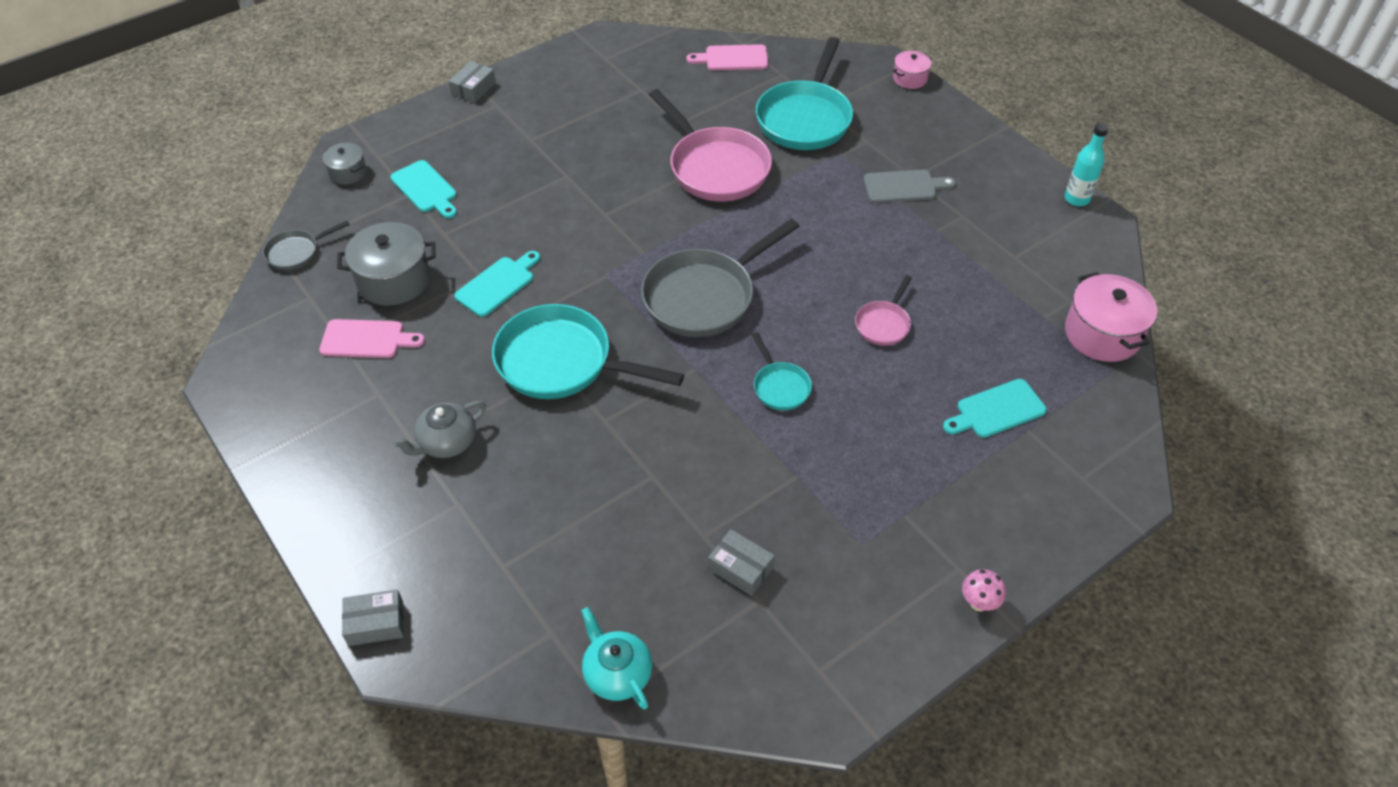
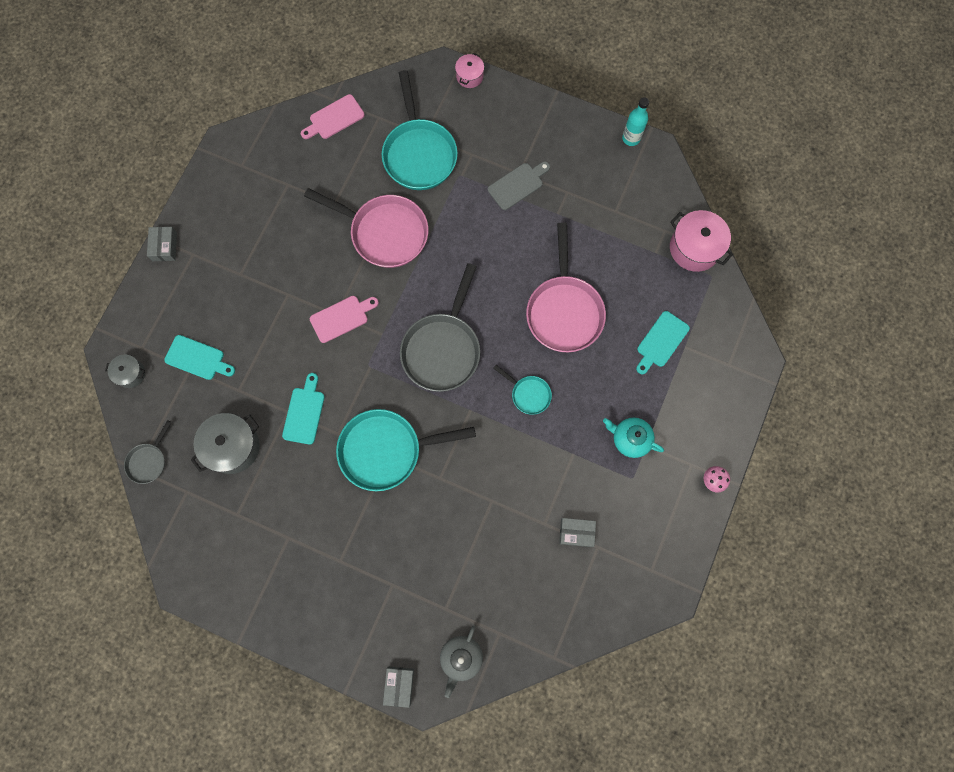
camera: 30 degrees left, 25 degrees up
(367, 339) = (250, 503): pink cutting board -> pink cutting board (342, 318)
(376, 623) = (399, 685): grey box -> grey box turned 45 degrees counterclockwise
(446, 442) = (355, 548): grey teapot -> grey teapot (461, 658)
(617, 673) = (549, 635): turquoise teapot -> turquoise teapot (630, 439)
(883, 324) = (564, 311): pink pan -> pink pan, size x2.04

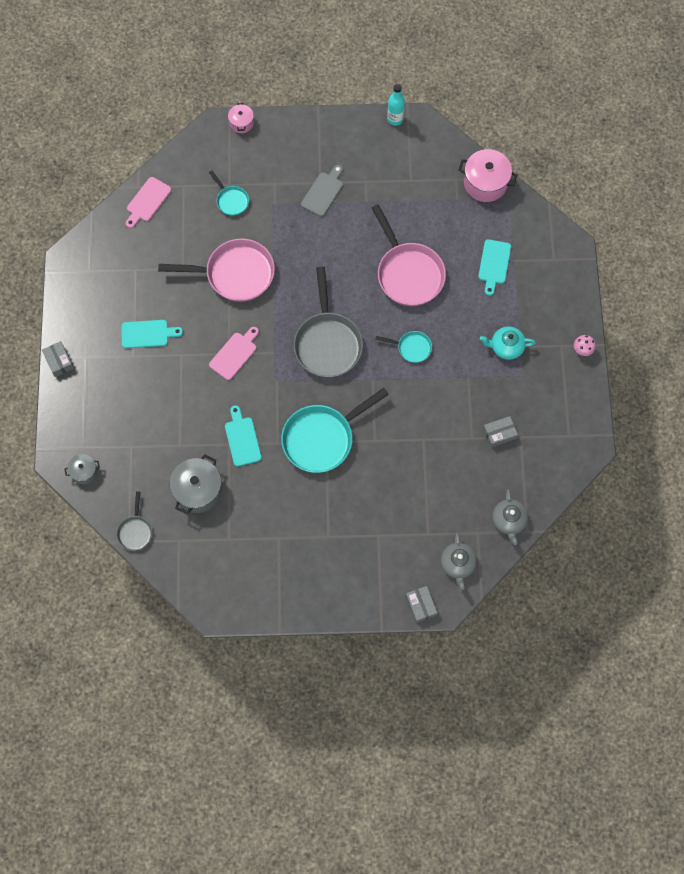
camera: 25 degrees left, 5 degrees down
(197, 358) = (133, 436): turquoise cutting board -> turquoise cutting board (147, 334)
(419, 153) = (231, 200): turquoise pan -> turquoise pan, size x0.49
(539, 635) = (508, 520): none -> grey teapot

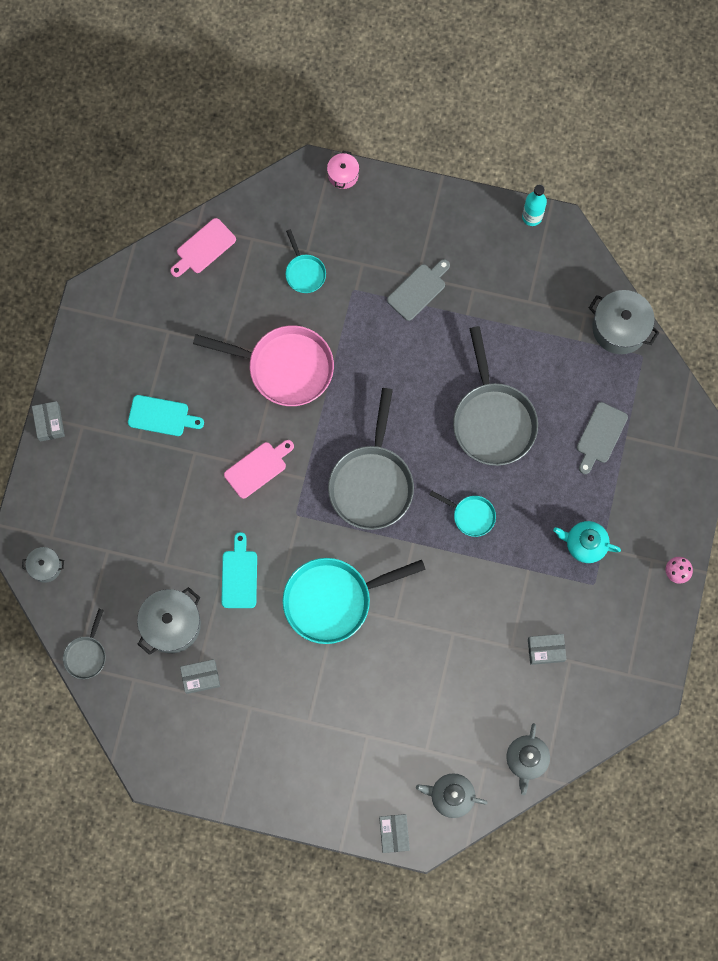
camera: 15 degrees right, 5 degrees up
(232, 525) = (200, 677): none -> grey box
(408, 273) = (492, 420): pink pan -> grey pan
(457, 564) = (451, 796): grey teapot -> grey teapot turned 90 degrees clockwise
(485, 183) = (619, 328): pink pot -> grey pot
(494, 264) = (600, 435): turquoise cutting board -> grey cutting board

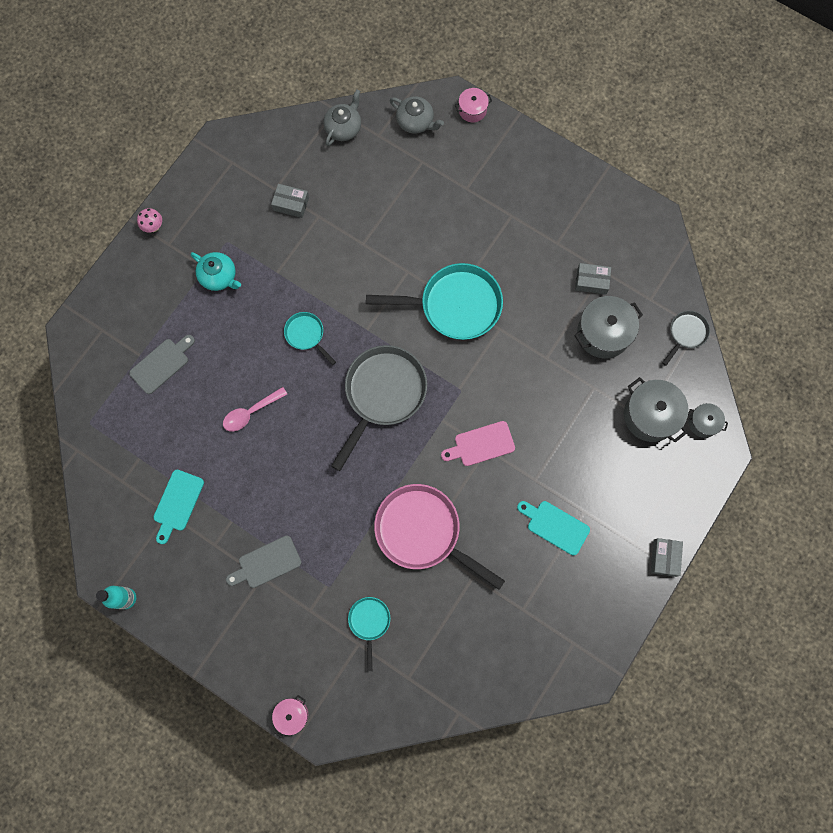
camera: 160 degrees left, 0 degrees up
(203, 248) = (460, 686): pink cutting board -> none
(239, 575) = (530, 354): turquoise cutting board -> turquoise cutting board (177, 503)
(394, 833) = (472, 110): grey box -> pink pot
(492, 420) = (251, 412): grey pan -> pink spoon
(619, 328) = (97, 456): grey pot -> grey pot (650, 415)

